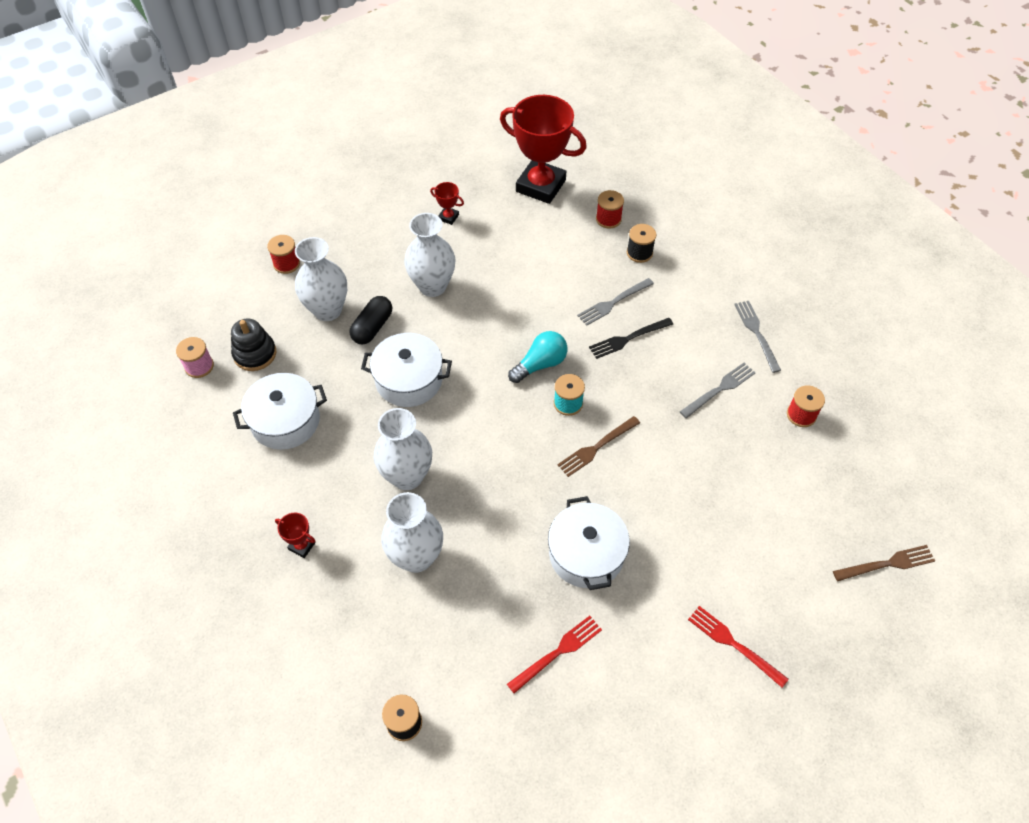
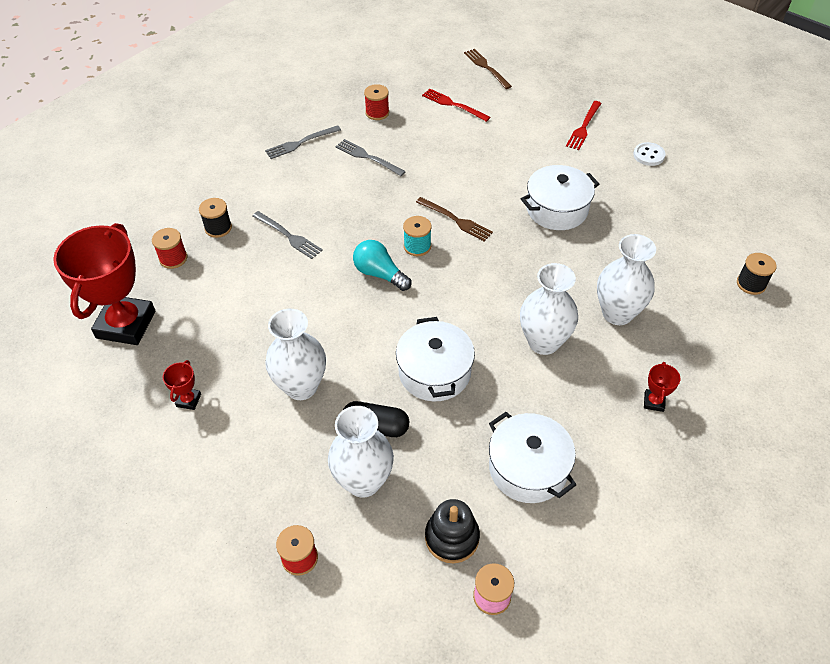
camera: 105 degrees left, 5 degrees down
(558, 652) = (643, 210): red fork -> red fork (453, 105)
(628, 339) = (330, 219): black fork -> none
(659, 706) = (648, 155): none -> white button

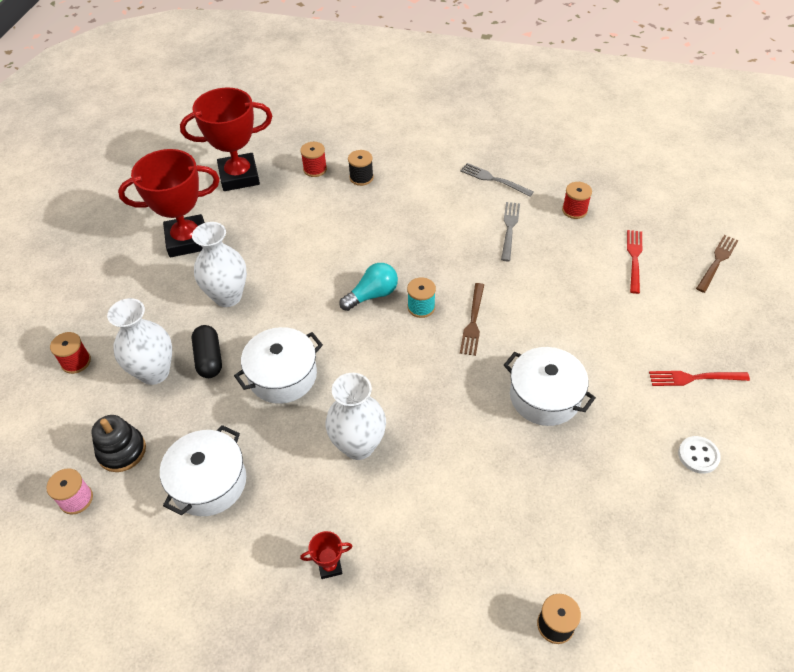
camera: 65 degrees right, 0 degrees up
(188, 400) = (187, 240): red trophy -> red trophy, size x2.49
(289, 236) = (379, 221): grey fork -> none
(380, 274) = (372, 295): turquoise light bulb -> turquoise light bulb turned 45 degrees clockwise
(617, 313) = (430, 498): white vase -> none

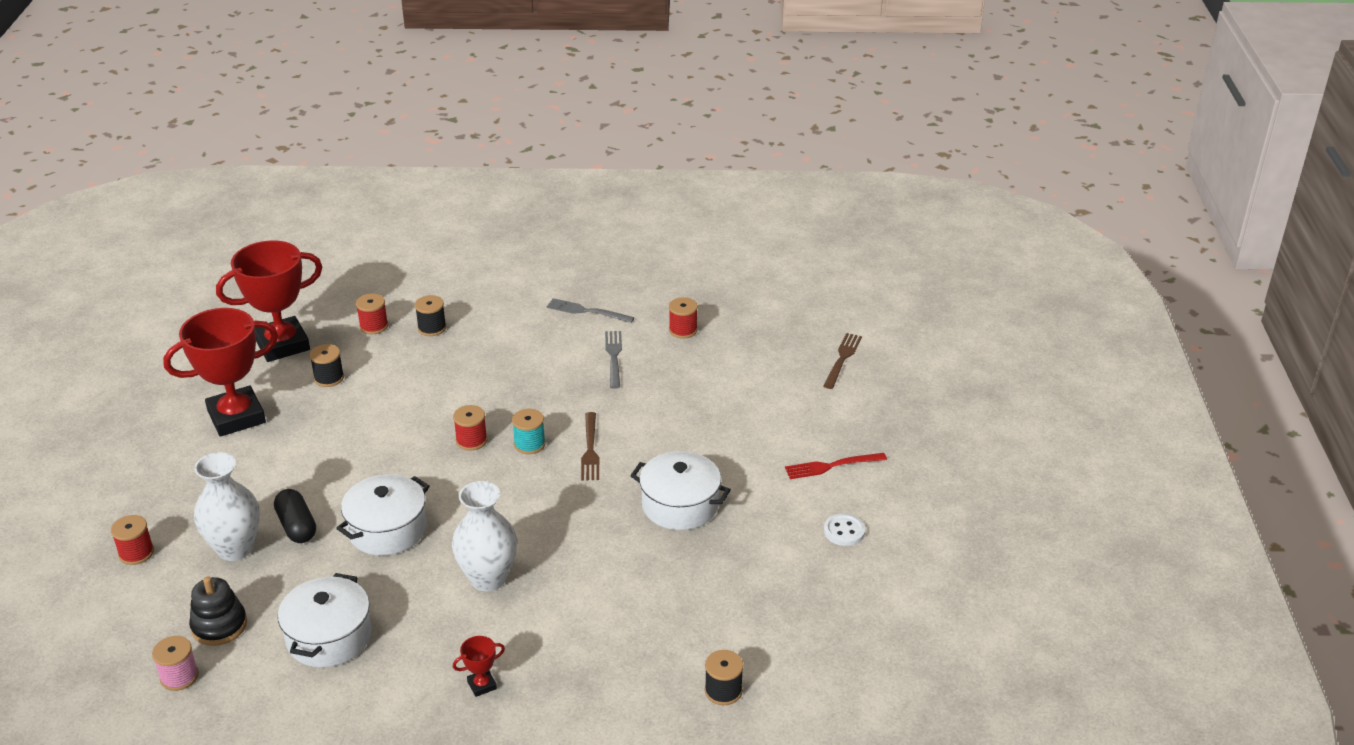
camera: 15 degrees left, 15 degrees down
(228, 296) = (302, 465): white vase -> none
(268, 214) = (329, 378): none -> black spool
(372, 295) = (471, 440): turquoise light bulb -> red spool
(634, 258) = (754, 367): red fork -> none

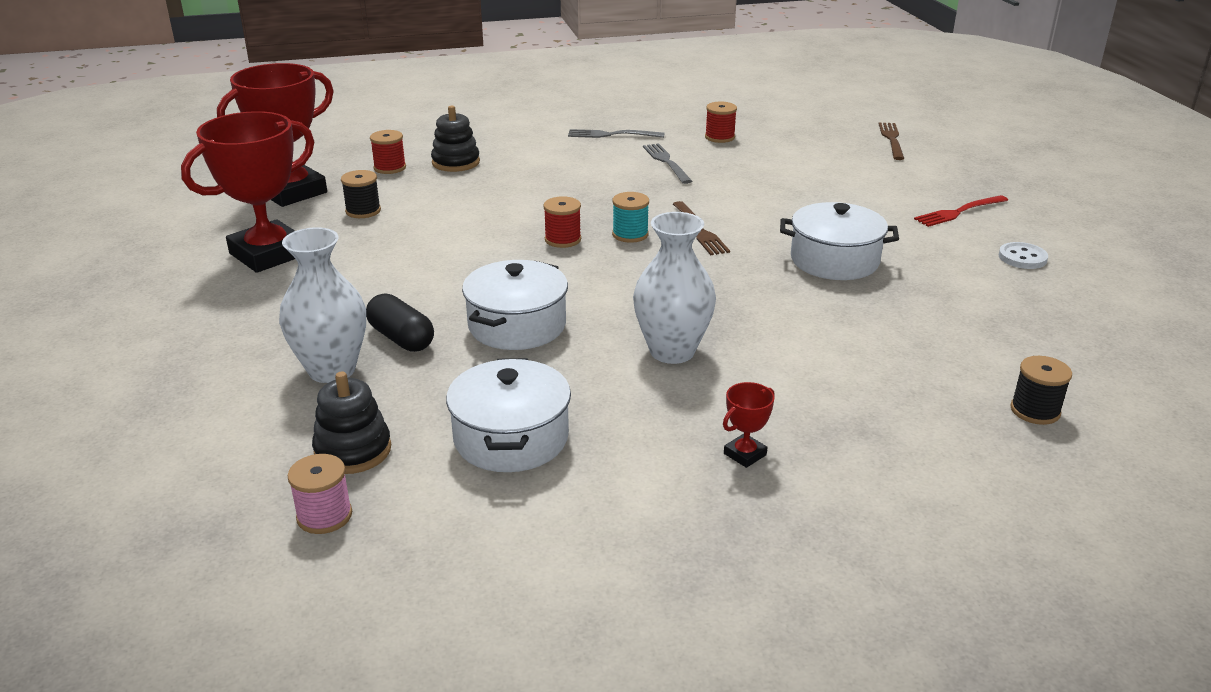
camera: 15 degrees left, 5 degrees down
(136, 553) = (197, 393): red spool -> none
(432, 328) = (456, 162): black spool -> black stacking toy

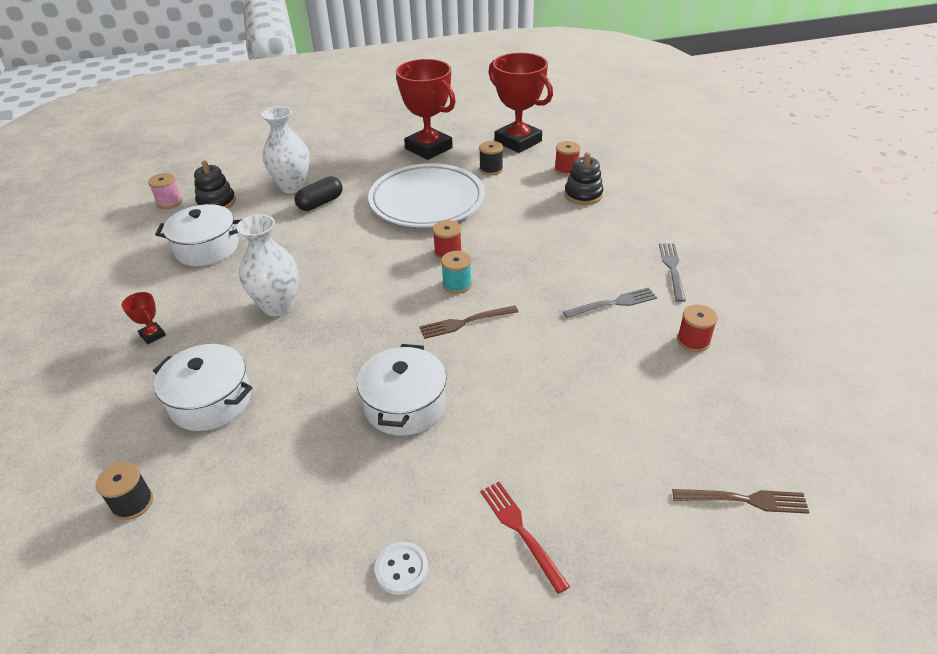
camera: 90 degrees right, 10 degrees up
(431, 253) = (427, 201): none -> white plate
(517, 325) = (326, 241): white pot -> white pot (210, 401)

